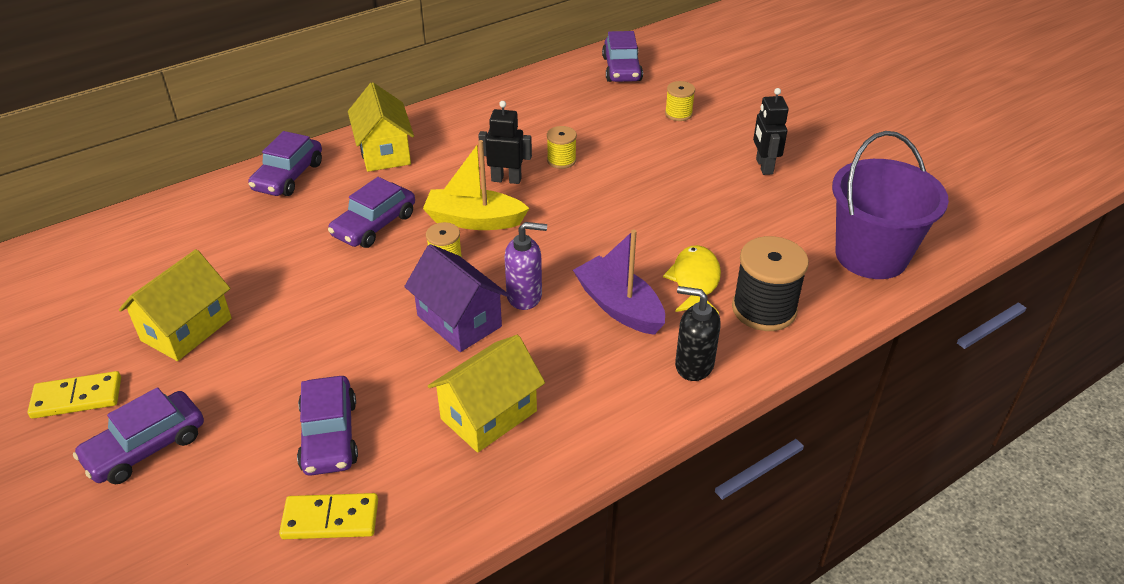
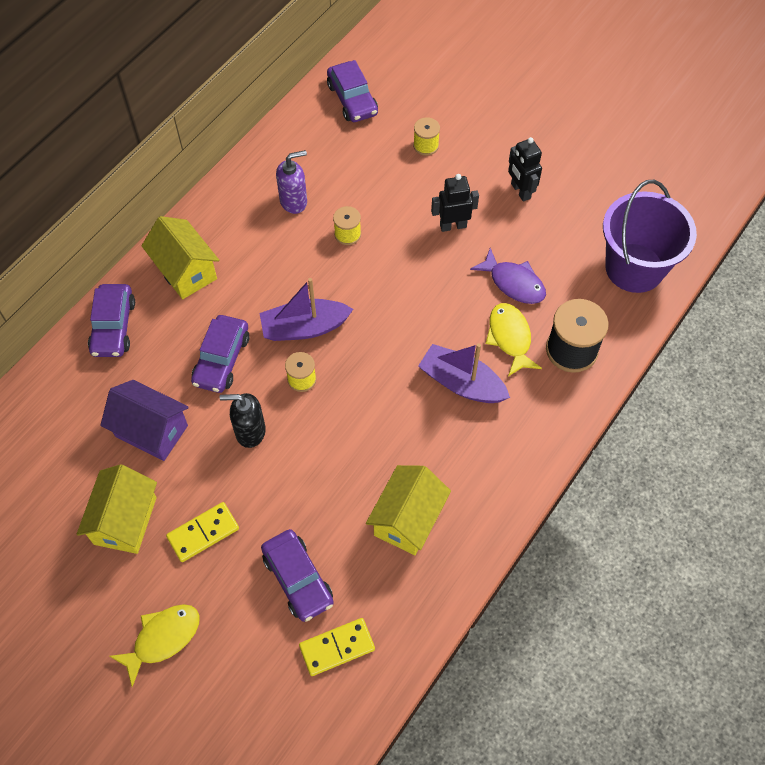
camera: 20 degrees left, 20 degrees up
(77, 397) = (77, 615): yellow domino -> yellow domino (203, 533)
(146, 447) = (163, 638): purple car -> yellow fish
(459, 321) = (343, 439): purple house -> purple house (151, 431)
(474, 220) = (304, 327): yellow boat -> purple boat
(506, 179) = (310, 272): black robot -> black robot (453, 226)
(525, 296) = (383, 396): purple soap dispenser -> purple soap dispenser (294, 201)
(693, 365) = (539, 422): black soap dispenser -> black soap dispenser (250, 431)
(721, 236) = (513, 283): none -> purple fish

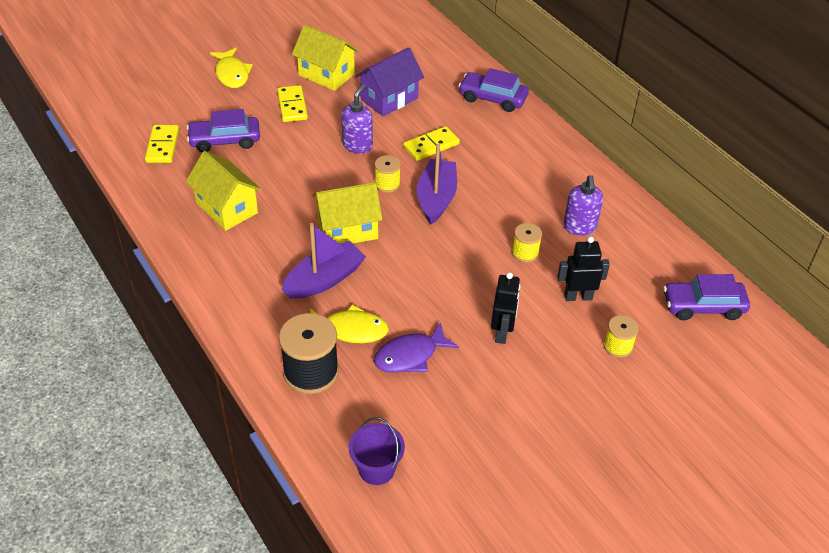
camera: 110 degrees right, 15 degrees down
(185, 271) = (529, 145): yellow house -> yellow house (348, 230)
(221, 359) = (431, 146): purple car -> yellow domino
(250, 431) = (357, 145): black soap dispenser -> purple soap dispenser
(520, 191) = (524, 406): black robot -> black robot (578, 296)
(634, 268) = (376, 469): purple bucket -> purple bucket, size x0.52

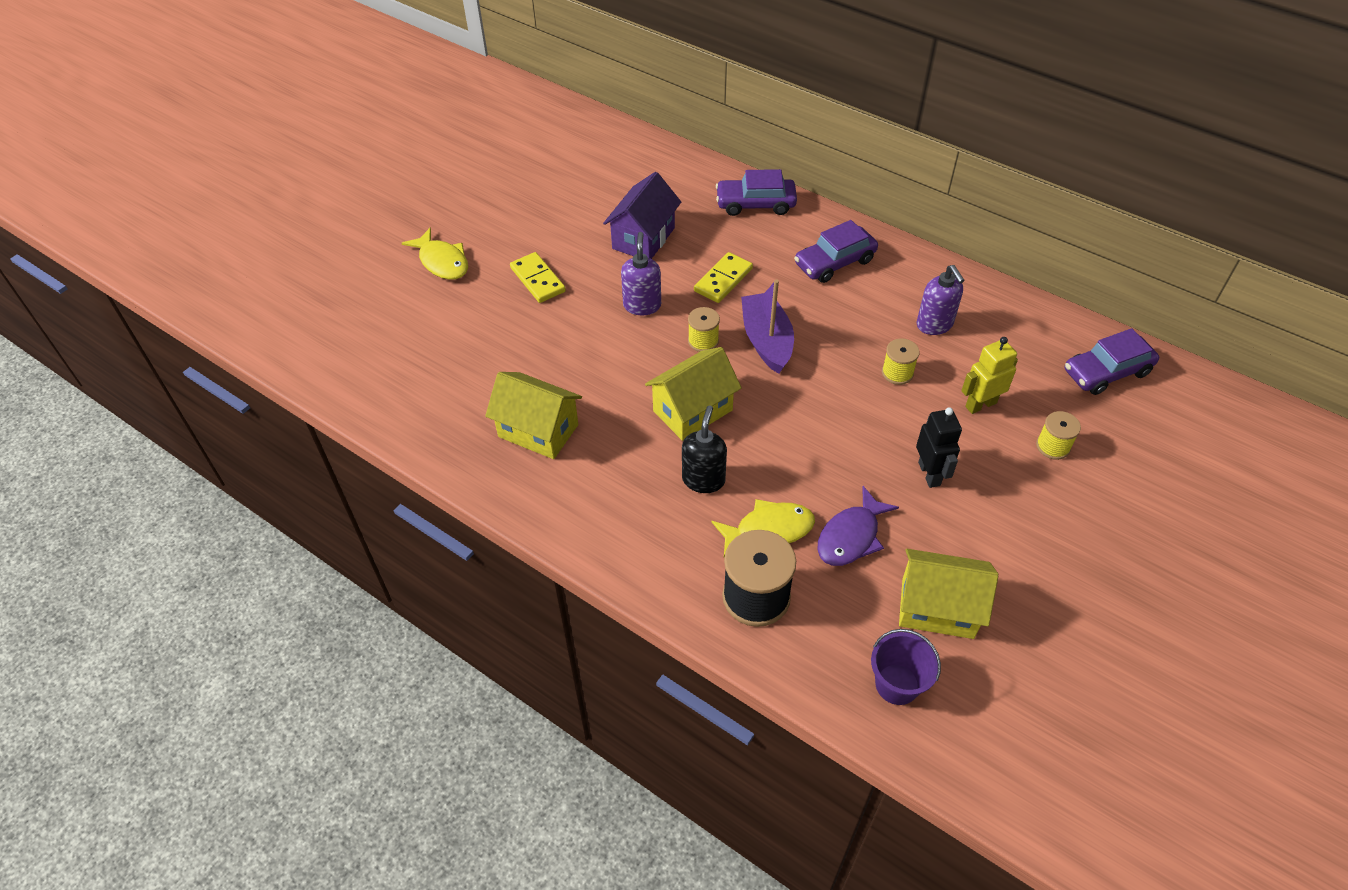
camera: 20 degrees left, 5 degrees up
(163, 146) = (413, 378): yellow domino -> none
(225, 140) = (484, 347): purple car -> purple car (834, 262)
(324, 279) = (703, 479): purple boat -> black soap dispenser
(326, 74) = (554, 230): yellow house -> yellow house (937, 608)
(578, 296) = (980, 404): black robot -> yellow robot

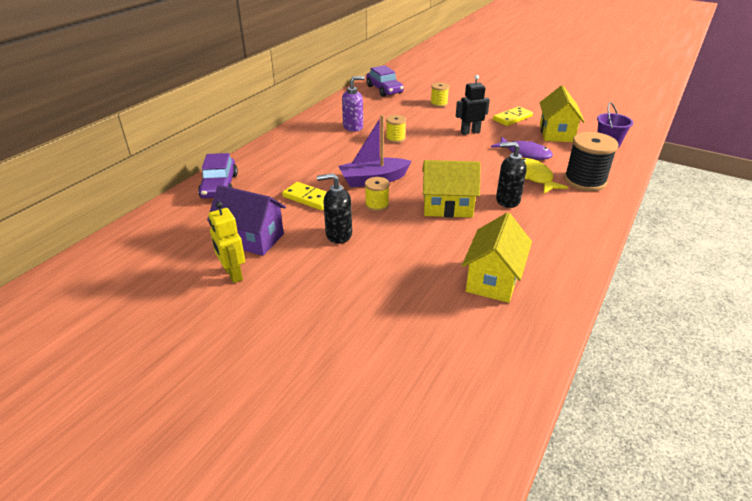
camera: 95 degrees left, 15 degrees down
(442, 262) = (266, 383): yellow fish -> none
(538, 280) = (303, 299): yellow domino -> yellow domino (512, 118)
(642, 305) = (338, 235): purple soap dispenser -> black soap dispenser
(693, 410) = (447, 207): yellow house -> yellow house turned 45 degrees counterclockwise
(834, 262) = (293, 156): purple car -> none
(980, 404) = (415, 118): yellow robot -> yellow robot (233, 274)

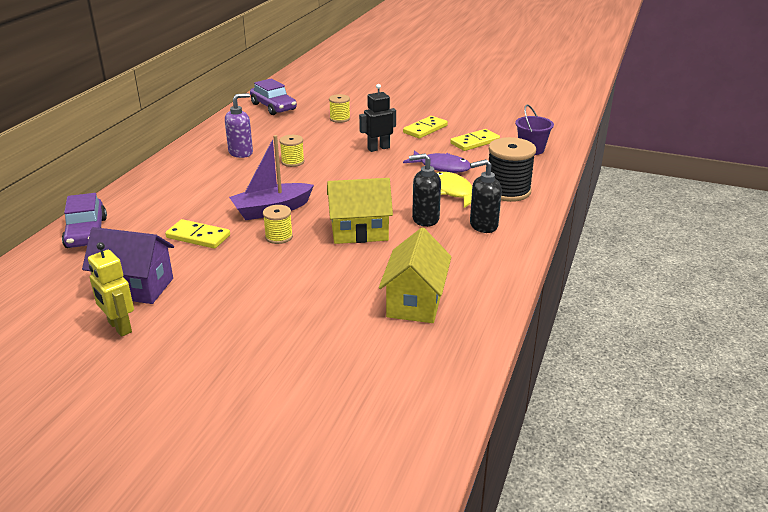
camera: 10 degrees left, 5 degrees down
(338, 235) = (238, 273): black soap dispenser -> black soap dispenser (483, 225)
(556, 133) = (475, 142): yellow house -> yellow domino

